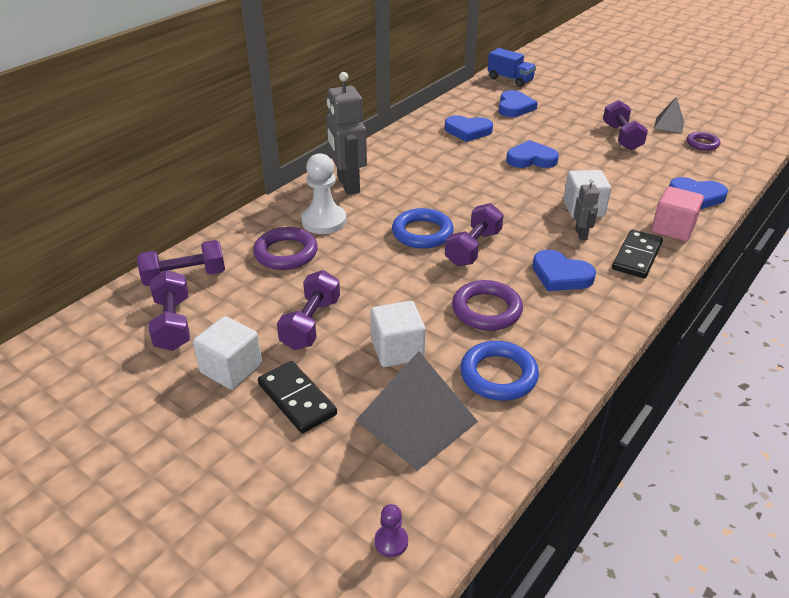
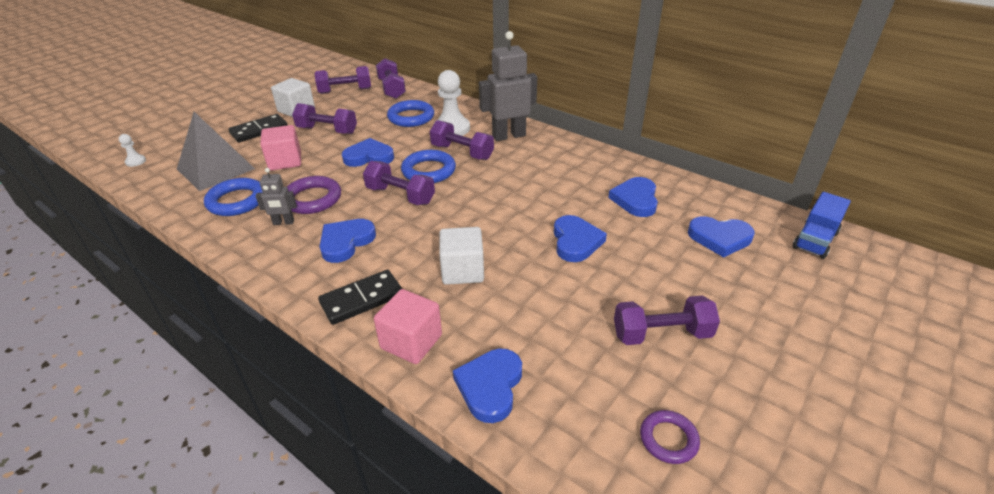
camera: 90 degrees right, 0 degrees up
(286, 253) = (411, 117): purple ring -> blue ring
(382, 213) = (462, 152): none -> purple dumbbell
(389, 278) = (369, 157): none -> blue heart
(391, 541) = (135, 161): purple pawn -> white pawn
(397, 350) = (285, 161): white cube -> pink cube
(581, 234) = (411, 263): grey robot -> grey robot (283, 222)
(637, 256) = (362, 299): black domino -> black domino turned 60 degrees counterclockwise
(669, 125) = (731, 406): grey pyramid -> none

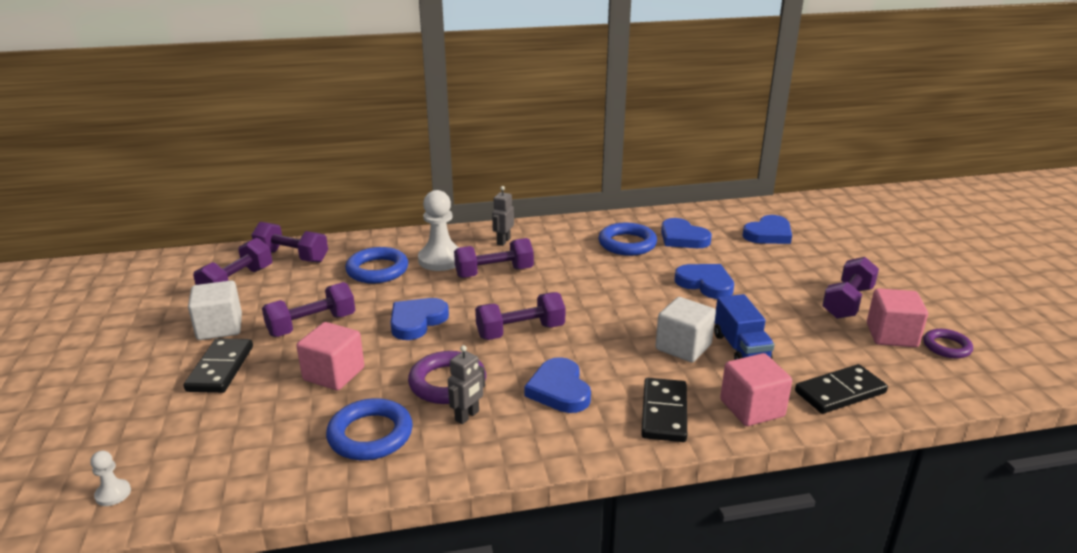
camera: 50 degrees left, 10 degrees down
(215, 168) = (261, 429): grey pyramid -> none
(428, 171) = (499, 301): blue ring -> blue ring (627, 244)
(490, 386) = (840, 392): blue heart -> black domino
(508, 136) = (503, 241): grey robot -> grey robot, size x0.50
(637, 387) = (891, 335): none -> pink cube
(815, 240) = (807, 209): blue truck -> blue truck (740, 348)

